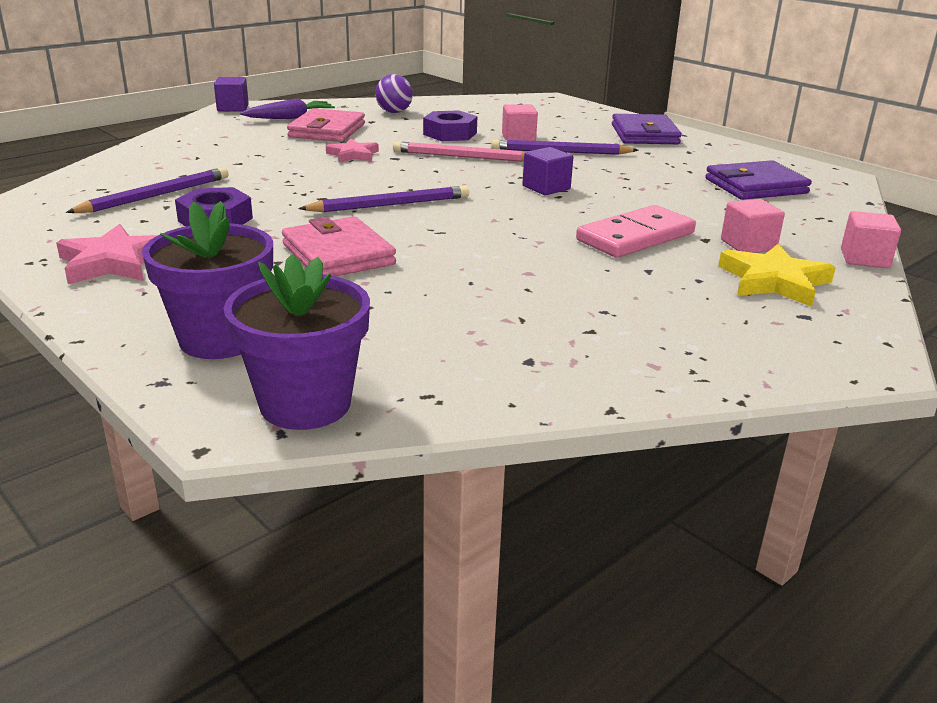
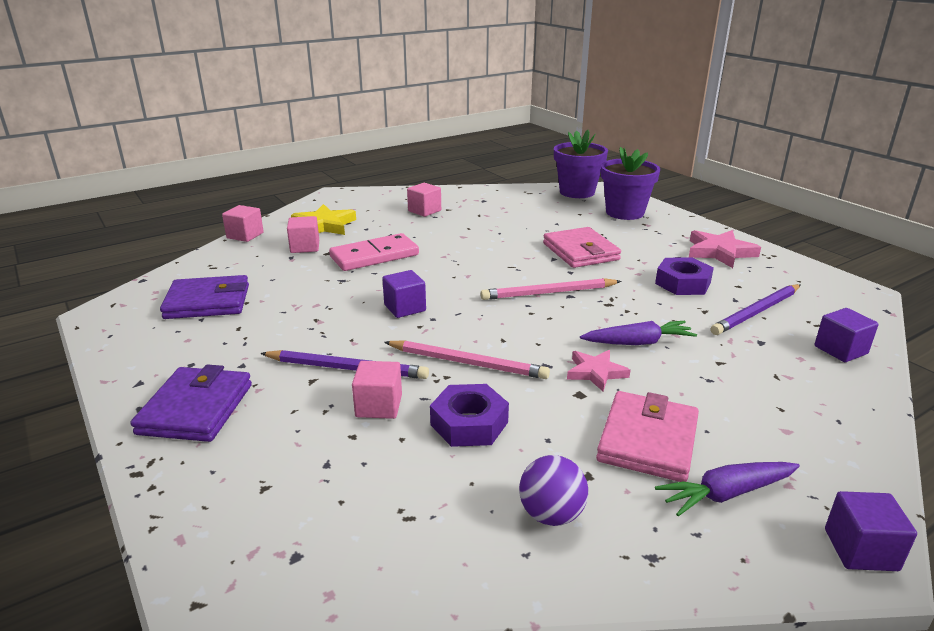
camera: 170 degrees left, 0 degrees up
(111, 172) = (840, 350): none -> purple cube
(306, 171) = (638, 342): none -> purple carrot
(390, 205) = (548, 293): purple pencil -> pink pencil
(633, 322) = (424, 211): none -> pink cube

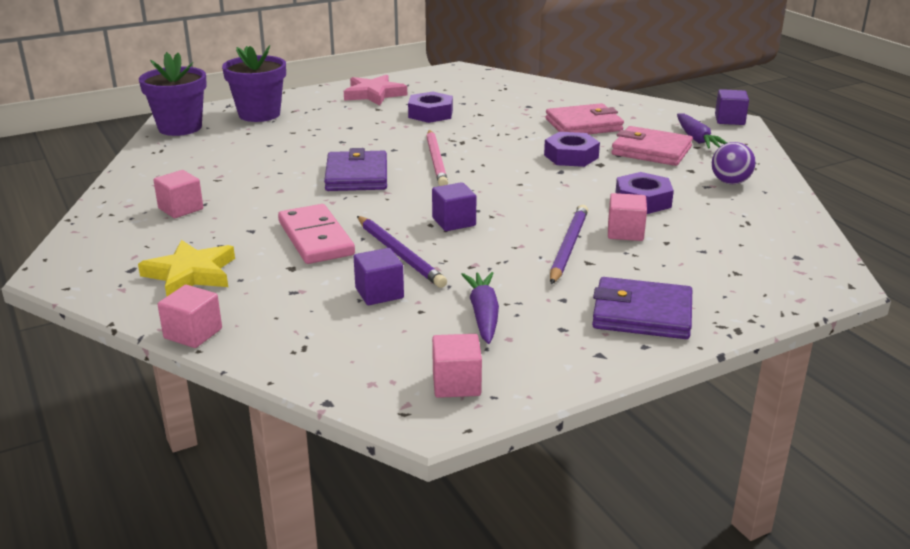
camera: 85 degrees left, 0 degrees up
(207, 302) = (415, 337): purple wallet -> purple wallet (357, 176)
(305, 247) = (264, 283): pink cube -> pink cube (456, 384)
(467, 363) = (558, 198): pink pencil -> none
(580, 252) = (350, 141): pink wallet -> pink wallet (583, 125)
(595, 372) = (571, 156): pink star -> purple nut
(638, 342) = (528, 139): purple carrot -> purple carrot (483, 315)
(757, 312) = (485, 100): purple pencil -> purple pencil (400, 254)
(840, 350) = (540, 89): purple cube -> purple cube (379, 293)

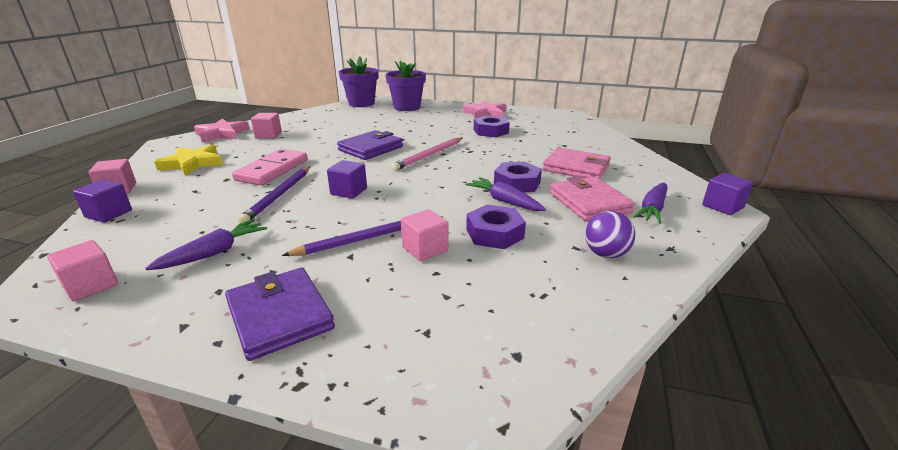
camera: 45 degrees right, 0 degrees up
(103, 232) = (222, 134): none -> pink star
(379, 293) = (215, 211): purple cube -> purple cube (109, 214)
(595, 175) = (504, 201): none -> purple carrot

